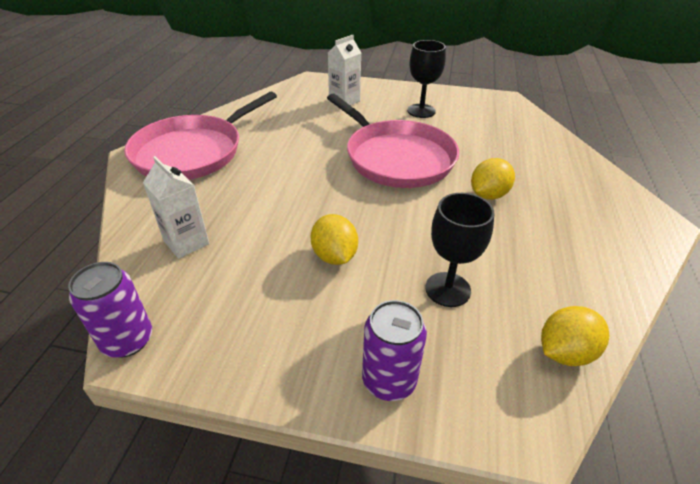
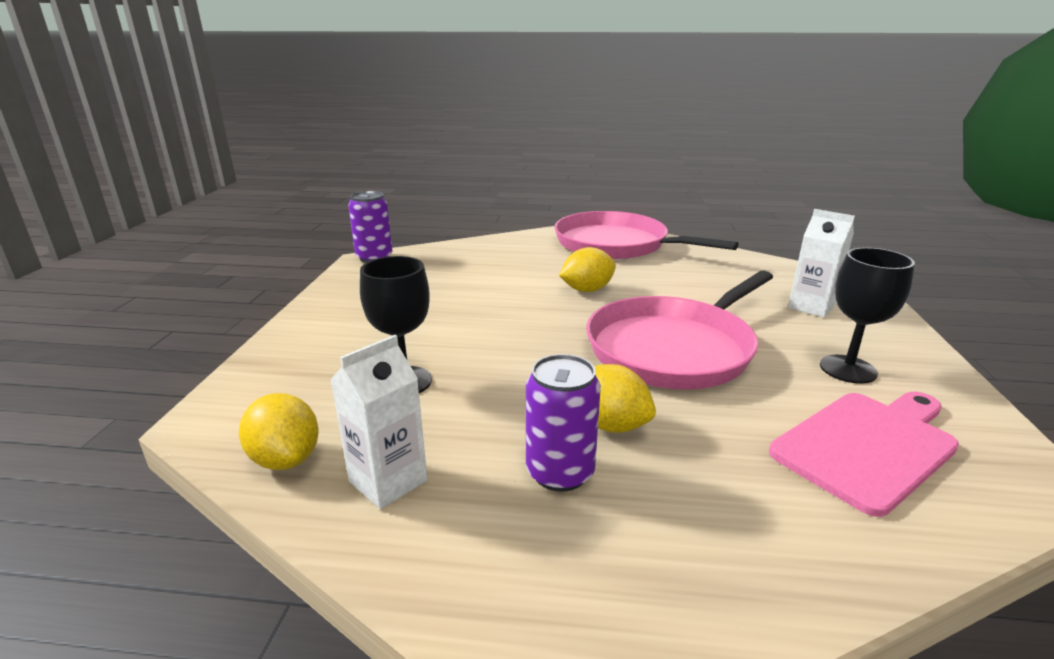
camera: 85 degrees right, 15 degrees down
(186, 242) = (477, 260): white carton -> white carton (388, 481)
(334, 256) = (461, 318): yellow lemon -> yellow lemon (587, 290)
(389, 380) = (298, 349): purple can -> purple can (560, 472)
(490, 125) = (868, 446): none -> pink cutting board

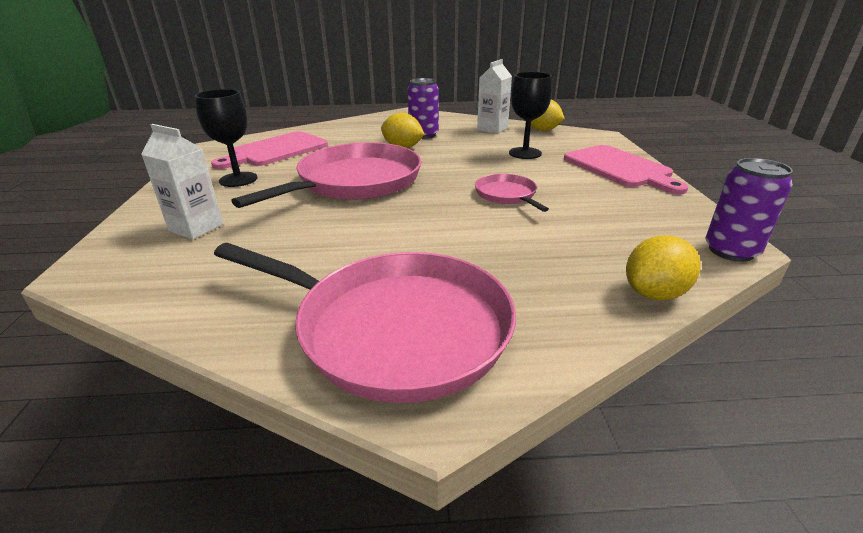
camera: 170 degrees right, 5 degrees up
(315, 336) = (620, 168): none -> pink cutting board
(495, 313) = (507, 195): none -> pink pan
(587, 290) = (429, 226): yellow lemon -> yellow lemon (654, 293)

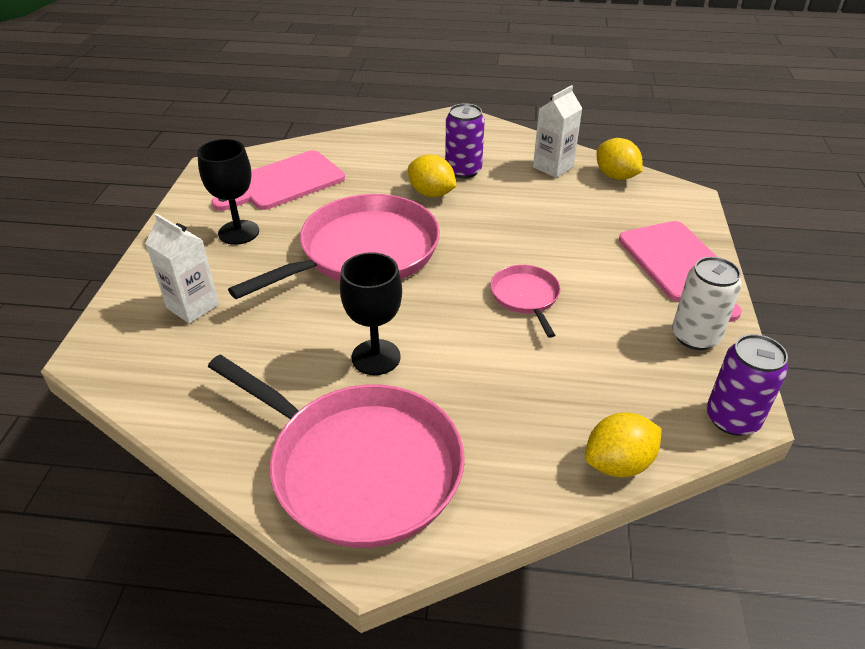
camera: 10 degrees right, 10 degrees up
(525, 153) = (575, 222): black goblet -> black goblet (376, 357)
(661, 205) = (695, 336): none -> white can

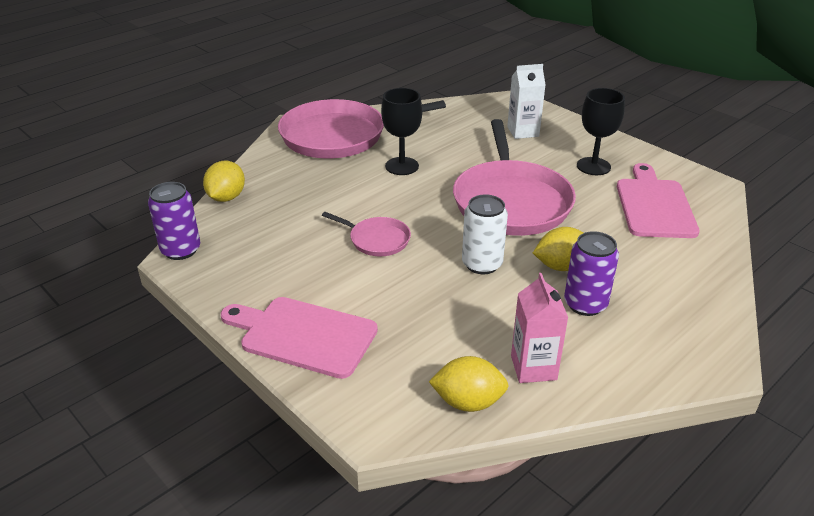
camera: 130 degrees right, 5 degrees down
(553, 167) = (533, 368): white carton -> pink carton
(695, 336) = (241, 284): white can -> white can (482, 264)

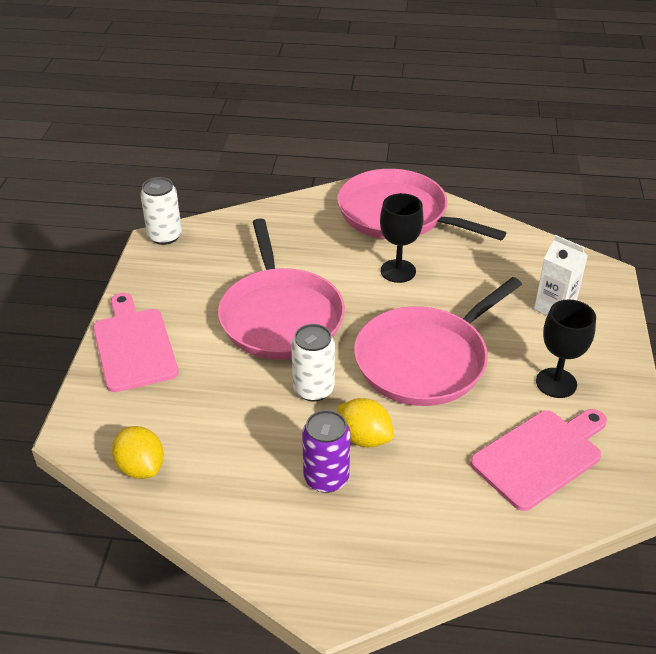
camera: 50 degrees right, 5 degrees up
(181, 250) = (165, 236): purple can -> white can
(226, 197) = (246, 216): yellow lemon -> none
(377, 240) = (280, 316): pink pan -> pink pan, size x2.13
(533, 368) = (212, 485): pink carton -> none

